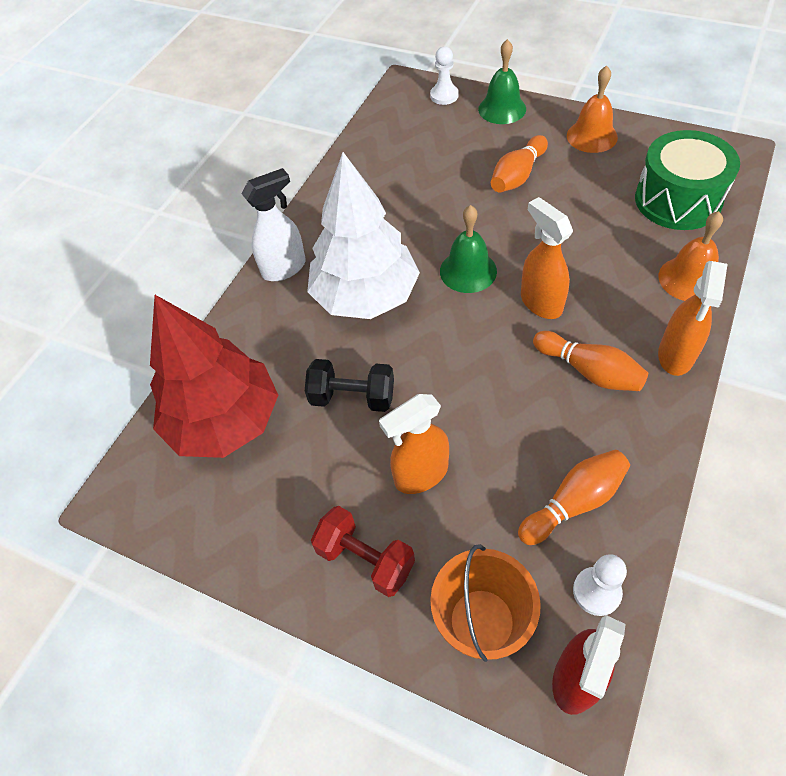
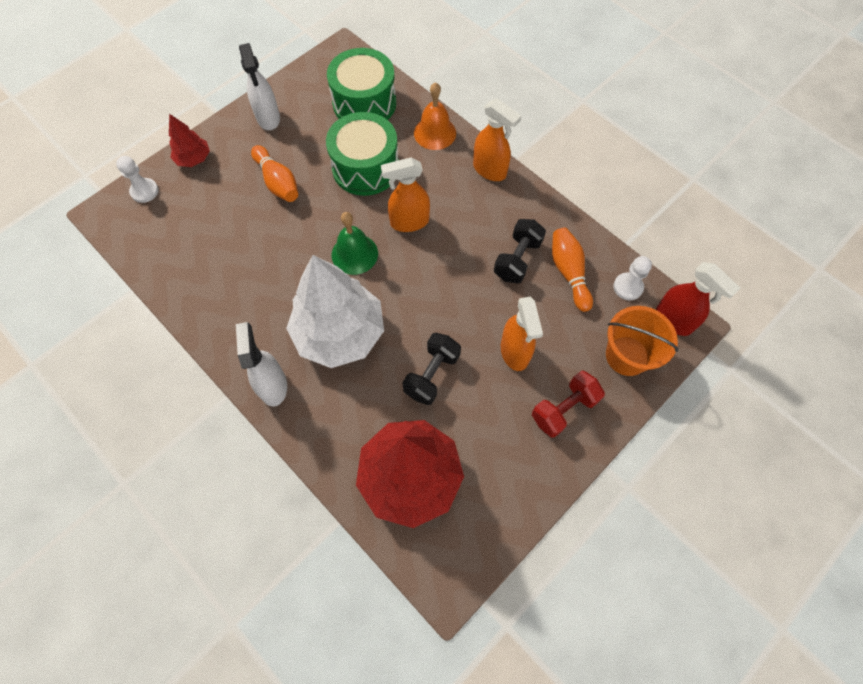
camera: 75 degrees left, 10 degrees up
(502, 109) = (194, 159): green bell -> red tree
(557, 433) = (517, 259): none -> black dumbbell
(587, 236) = (365, 168): none -> green drum
(589, 371) = (479, 221): orange bowling pin -> none
(592, 136) = (268, 118): orange bell -> white spray bottle

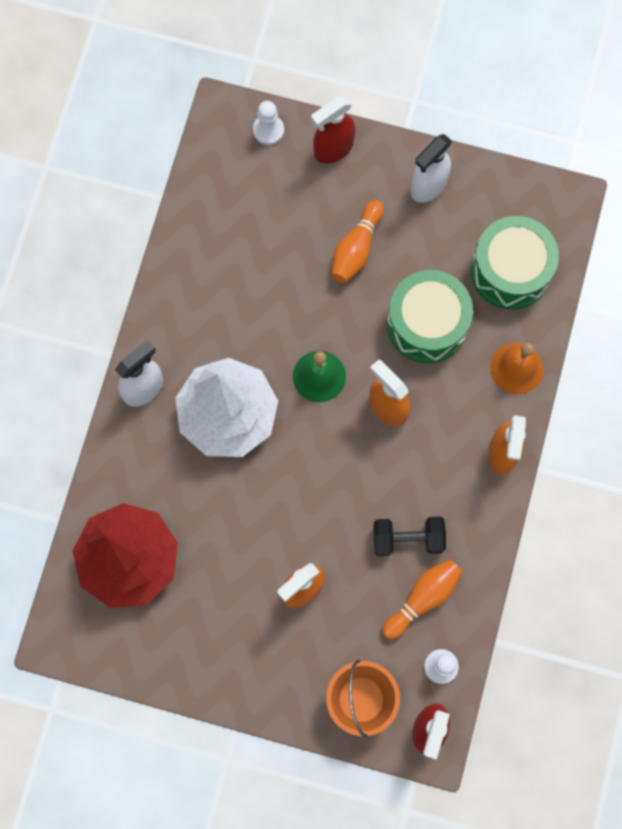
camera: 60 degrees right, 10 degrees up
(194, 159) = (333, 148): red tree -> red spray bottle
(432, 374) = (235, 524): black dumbbell -> none
(564, 409) = (270, 664): red dumbbell -> none

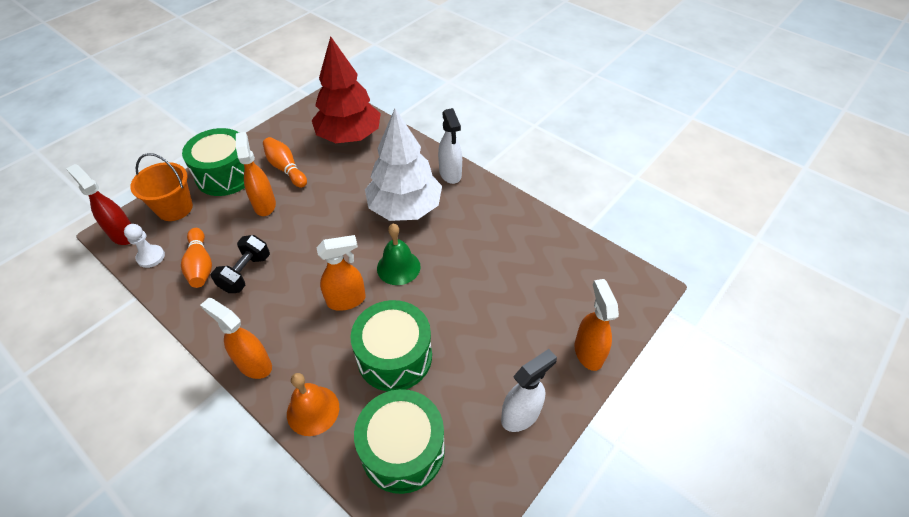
camera: 115 degrees right, 25 degrees down
(268, 130) = (622, 312): white pawn -> none
(277, 678) = (226, 175): none -> green drum
(333, 148) = (588, 352): red spray bottle -> orange spray bottle
(356, 248) = (487, 332): orange bowling pin -> orange bowling pin (286, 168)
(428, 186) = (521, 415): white spray bottle -> white spray bottle turned 75 degrees clockwise

